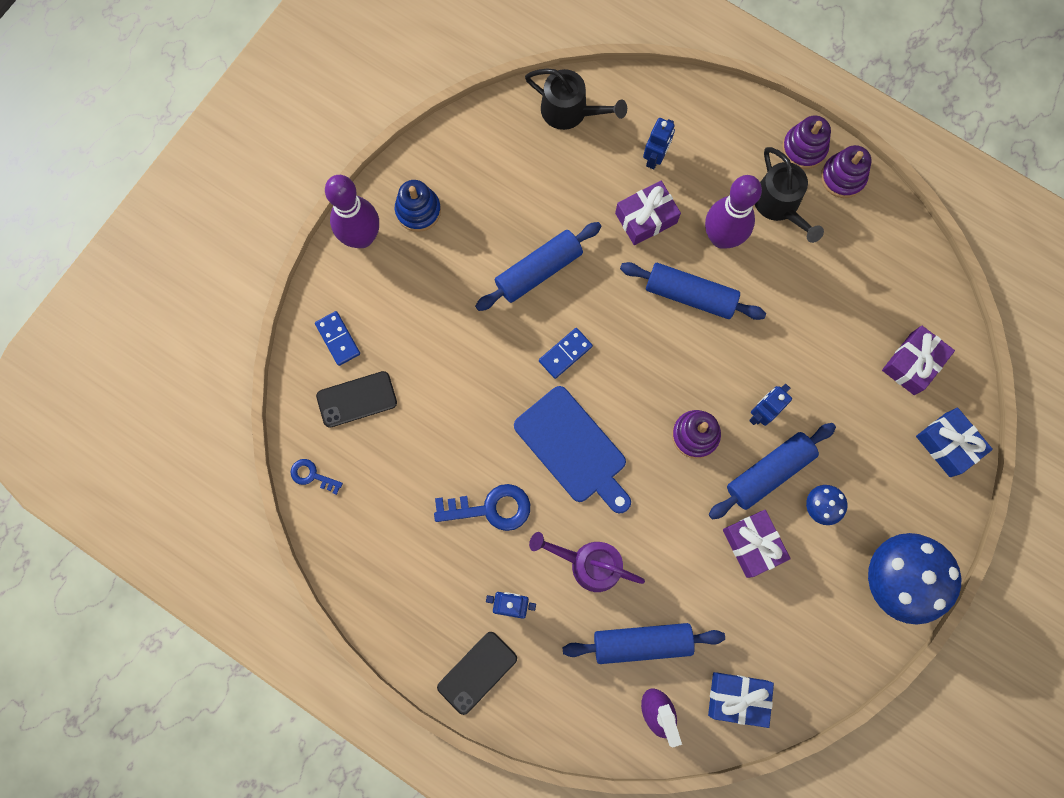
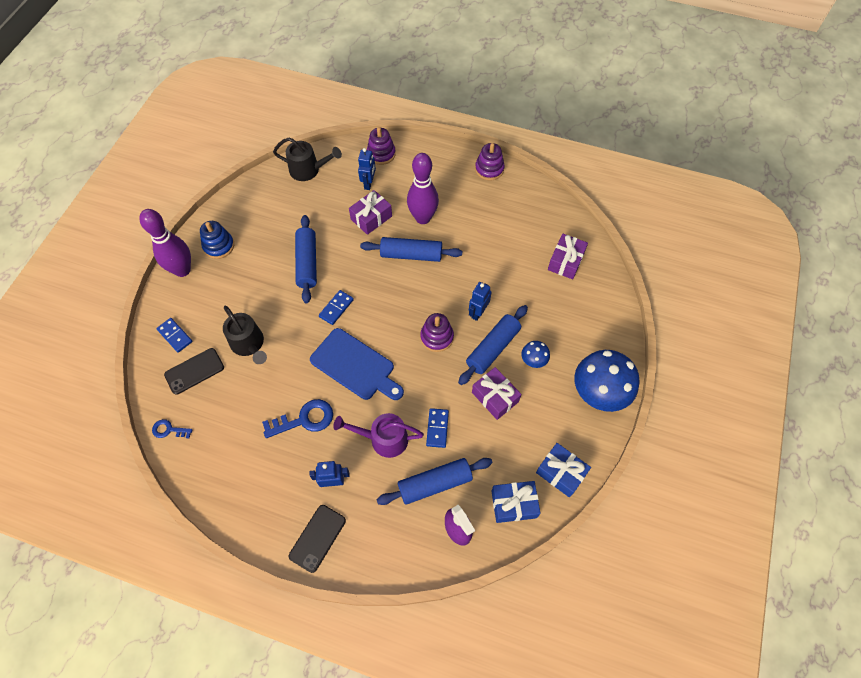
camera: 15 degrees left, 15 degrees down
(538, 271) = (307, 263): blue rolling pin -> blue rolling pin turned 45 degrees counterclockwise
(663, 568) = (437, 428): none -> blue domino
(780, 205) = (455, 192): black watering can -> black watering can (249, 344)
(804, 148) = (460, 159): purple stacking toy -> purple stacking toy (381, 154)
(947, 444) = (604, 303): blue gift -> blue gift (561, 473)

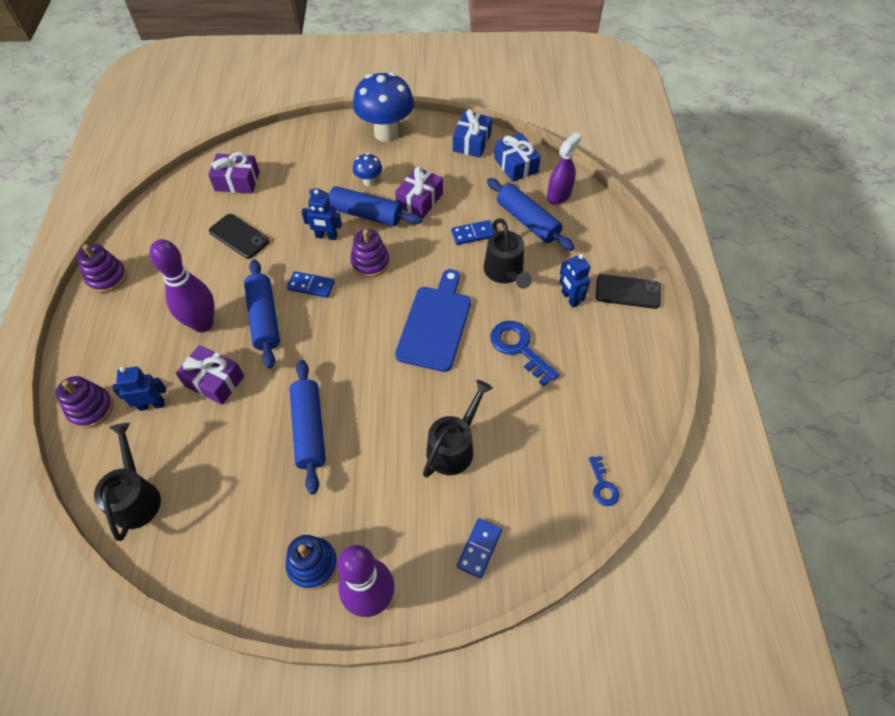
camera: 110 degrees left, 5 degrees down
(194, 371) = (517, 495): black phone -> black phone (239, 236)
(307, 263) = (309, 429): blue rolling pin -> blue rolling pin turned 75 degrees counterclockwise
(336, 308) = (367, 370): blue domino -> blue domino (311, 286)
(383, 439) = (505, 273): purple watering can -> black watering can

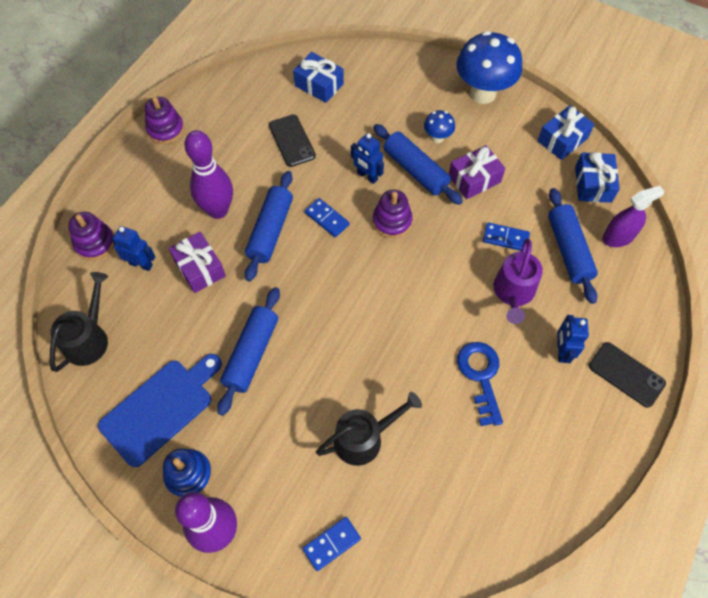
camera: 30 degrees right, 5 degrees up
(237, 181) = (319, 85): purple gift -> blue gift
(435, 324) = (416, 312): blue cutting board -> blue cutting board (160, 408)
(505, 273) = (513, 293): black watering can -> purple watering can
(602, 485) = (478, 552): blue key -> none

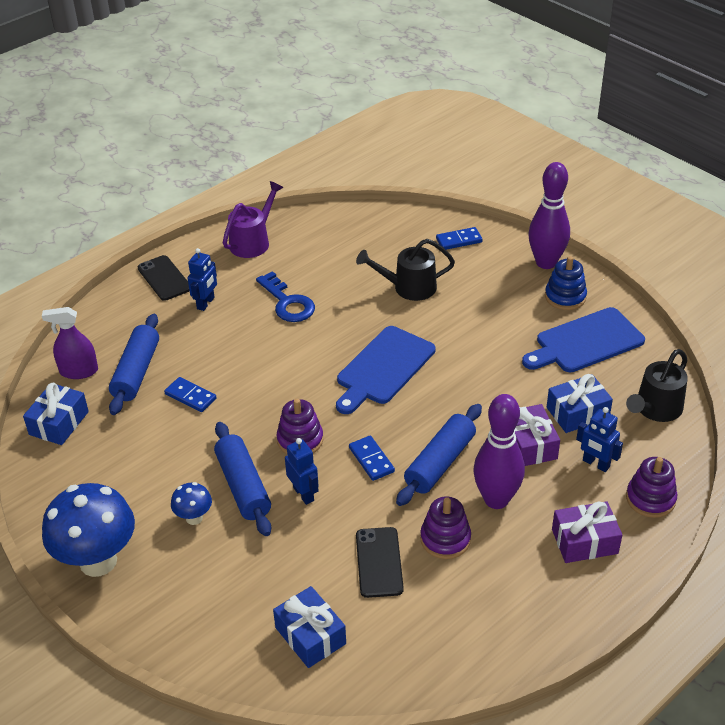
camera: 160 degrees left, 20 degrees down
(165, 129) = (548, 624): purple stacking toy -> purple stacking toy (445, 539)
(251, 354) = (491, 362): blue rolling pin -> none
(351, 316) = (383, 368): none -> blue cutting board
(474, 179) = (182, 460): purple gift -> purple gift (584, 541)
(481, 376) = (287, 303): blue key -> blue key turned 45 degrees counterclockwise
(513, 293) = (217, 351): purple watering can -> purple watering can (253, 241)
(562, 140) = (50, 477): blue gift -> blue gift (577, 413)

